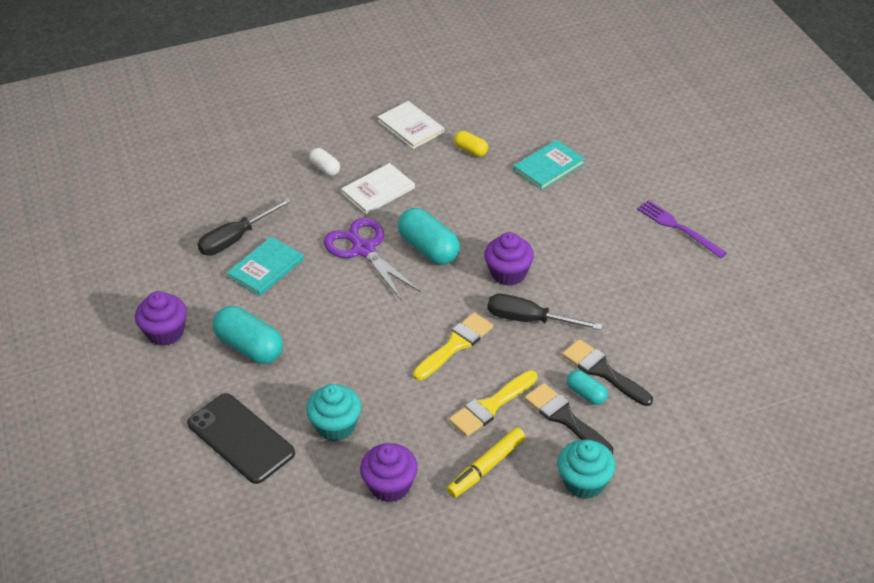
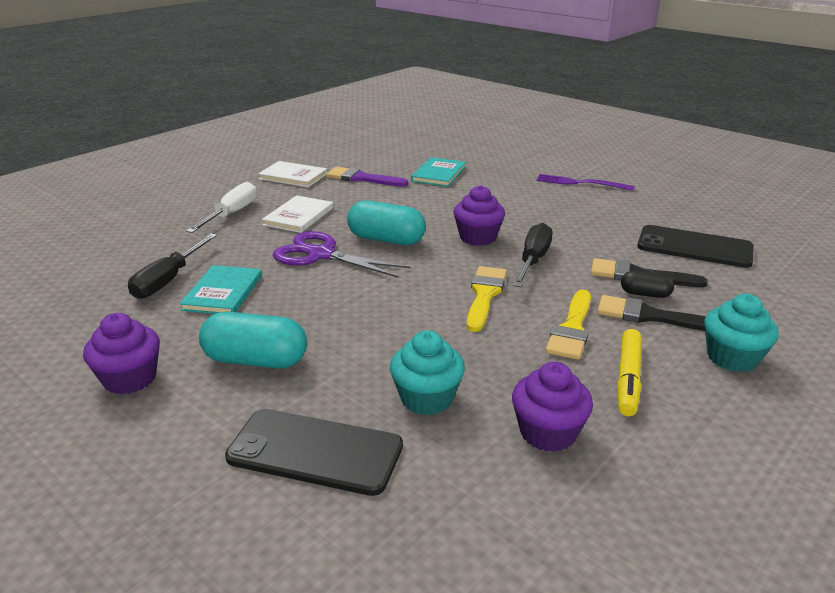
camera: 30 degrees left, 15 degrees down
(325, 168) = (231, 214): white capsule -> white screwdriver
(471, 150) = (362, 178): yellow capsule -> purple brush
(530, 320) = (533, 260): black screwdriver -> black screwdriver turned 120 degrees clockwise
(586, 394) = (645, 294): turquoise capsule -> black capsule
(692, 357) = (694, 247): none -> black phone

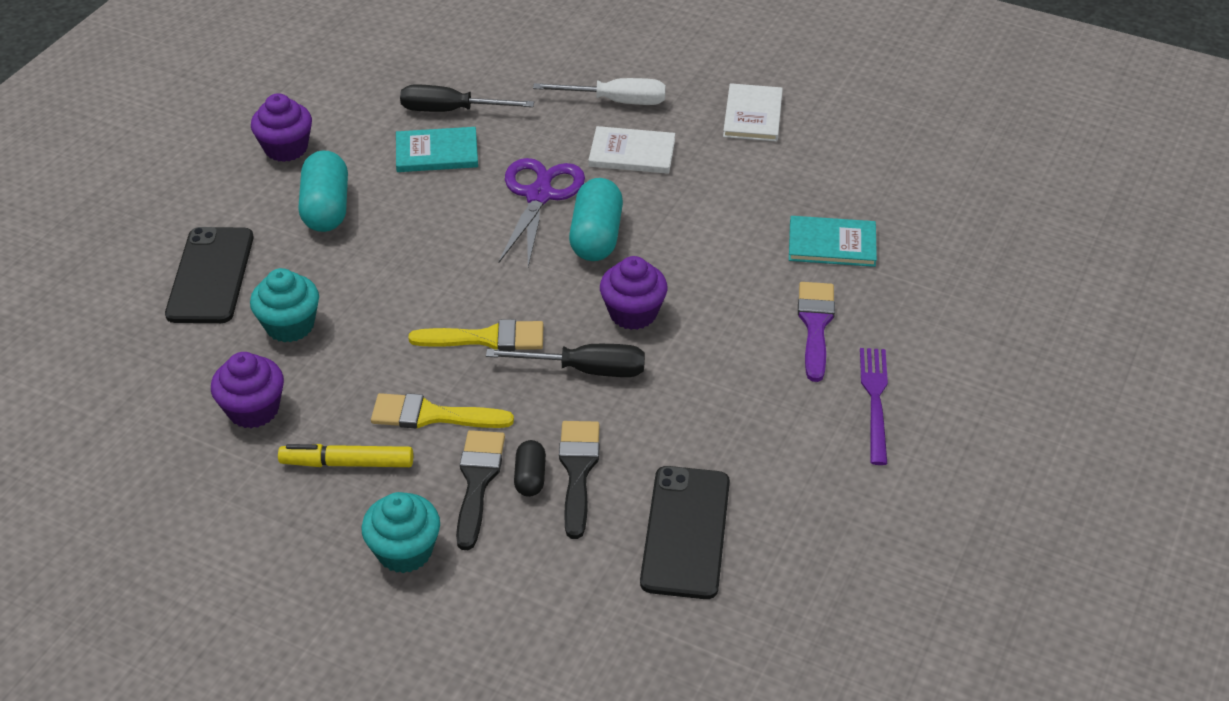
camera: 75 degrees right, 15 degrees up
(362, 178) = (777, 175): purple brush -> purple brush (815, 325)

